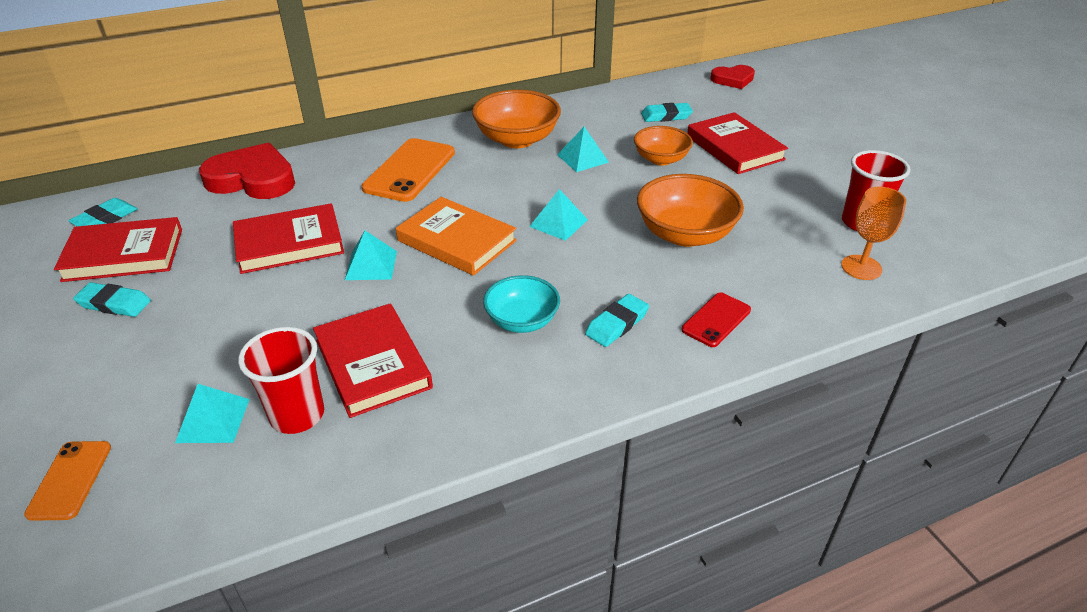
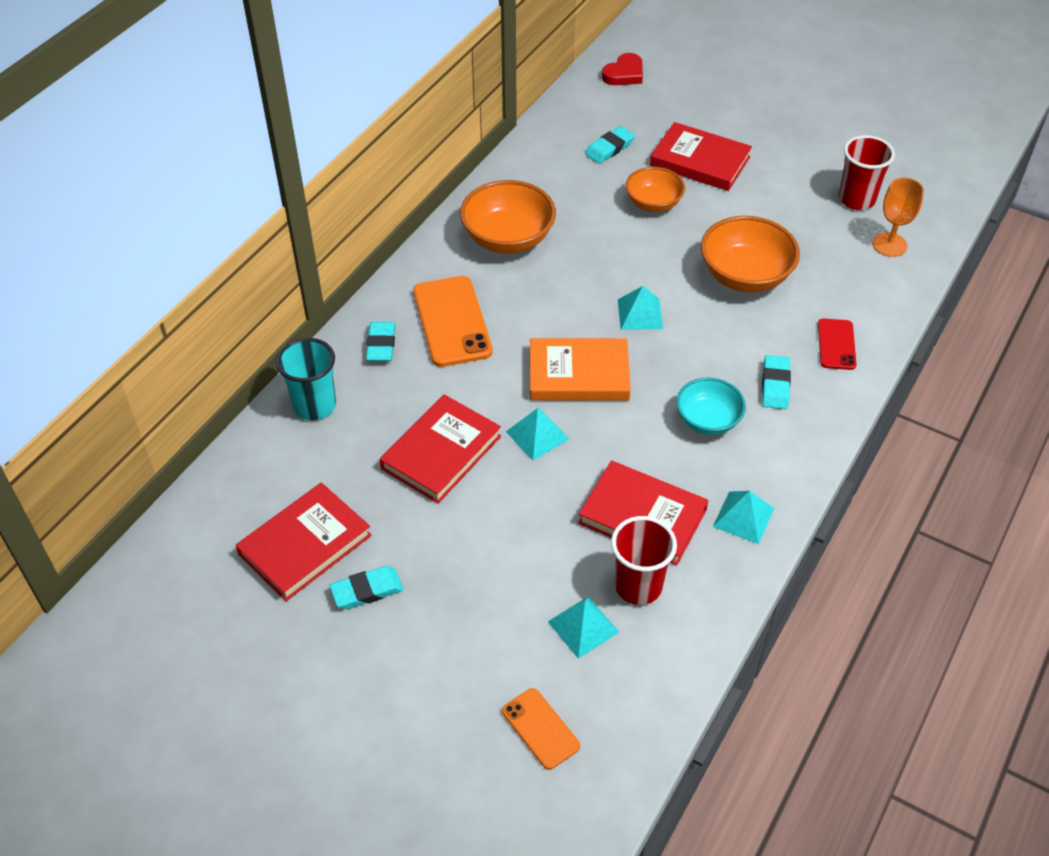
camera: 35 degrees left, 10 degrees up
(105, 219) = (230, 522): turquoise eraser -> turquoise eraser (381, 345)
(252, 179) = (314, 406): red heart -> turquoise cup
(582, 158) = (588, 233): turquoise pyramid -> turquoise pyramid (743, 517)

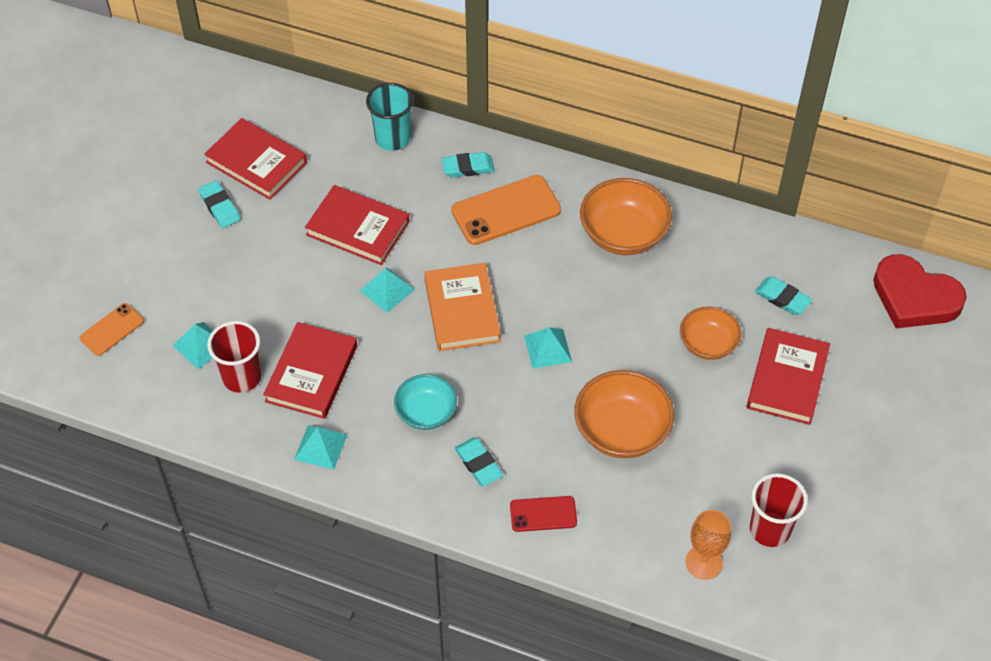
camera: 80 degrees right, 5 degrees up
(624, 74) = (914, 297): red heart -> red heart, size x1.73
(775, 385) = (478, 464): turquoise eraser -> turquoise eraser turned 60 degrees clockwise

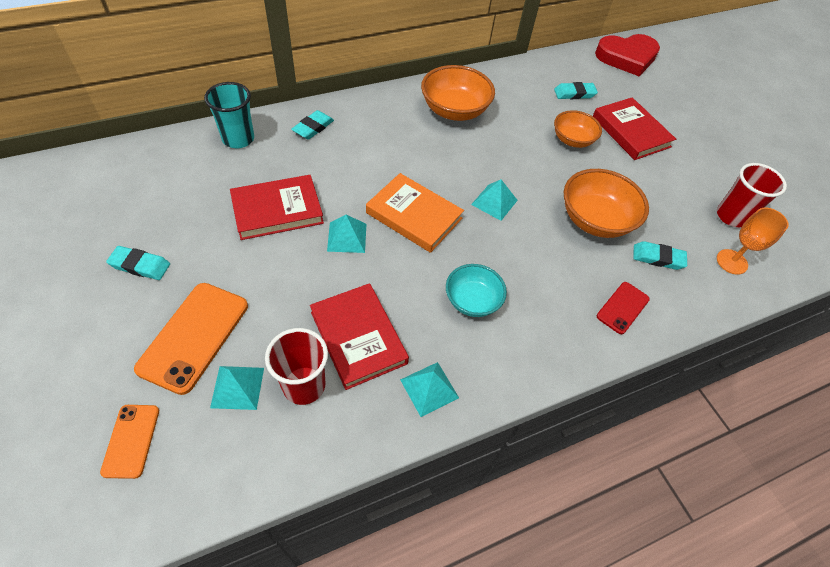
camera: 50 degrees left, 0 degrees up
(256, 162) = (140, 214): red book -> none
(478, 464) = (546, 308): turquoise eraser -> turquoise eraser (658, 258)
(506, 211) = (369, 138): orange phone -> orange phone (194, 336)

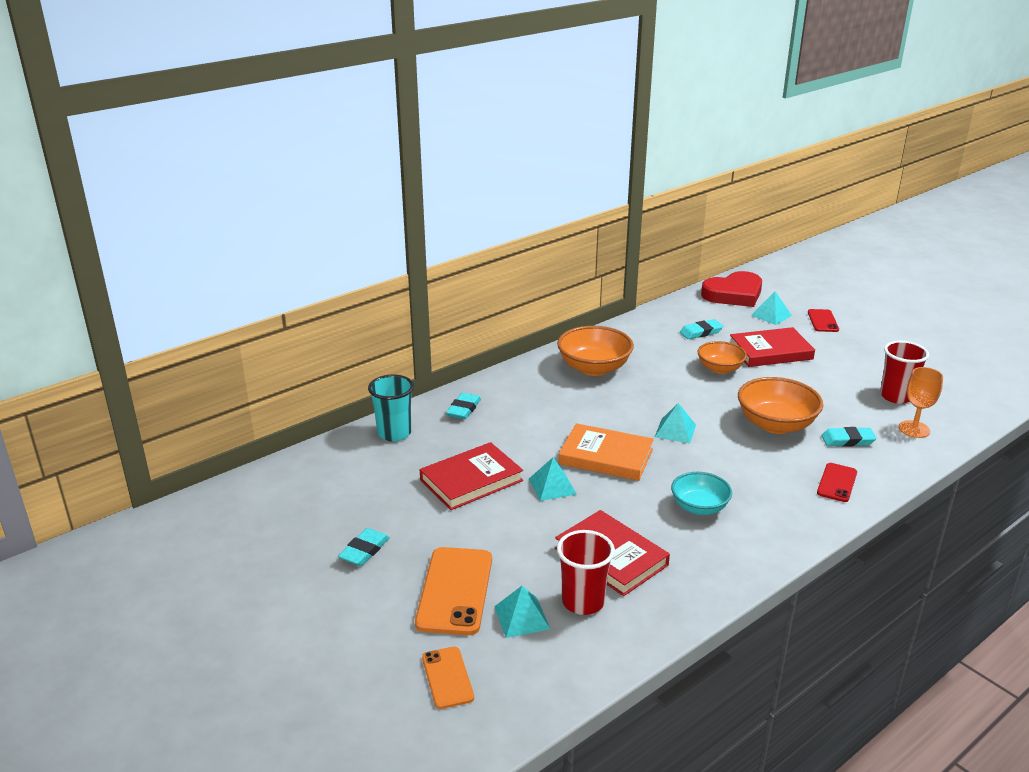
camera: 10 degrees left, 25 degrees down
(140, 265) = (364, 550): turquoise eraser -> turquoise eraser turned 60 degrees counterclockwise
(429, 388) = (699, 578): turquoise pyramid -> turquoise pyramid (771, 315)
(630, 132) = (770, 351): red book -> red book turned 60 degrees counterclockwise
(698, 108) = (823, 321): none -> red phone

